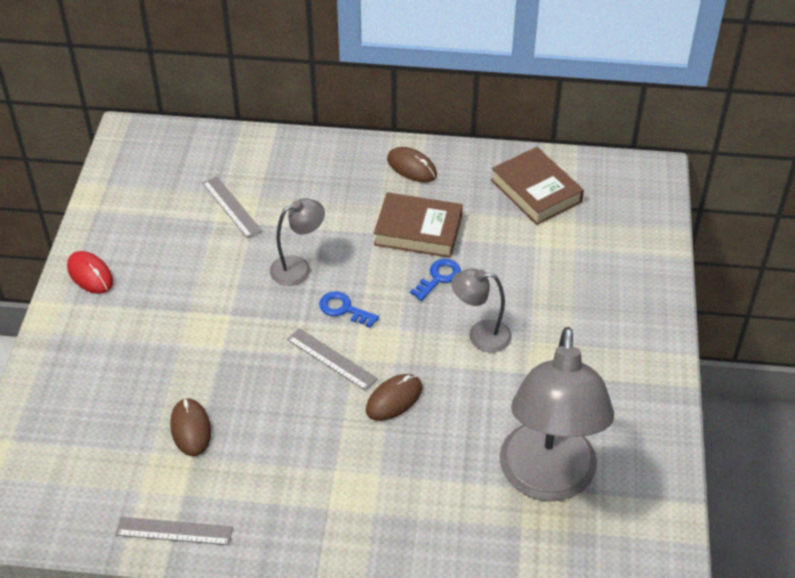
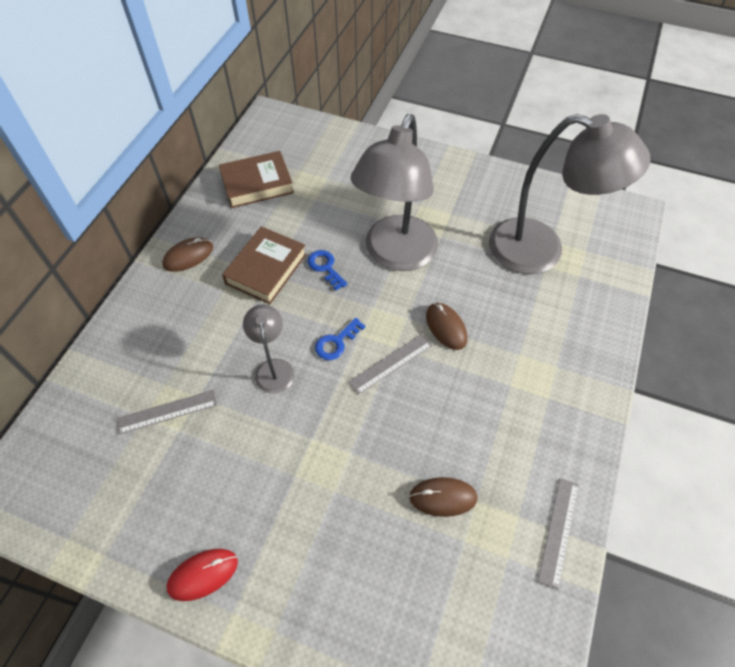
camera: 75 degrees left, 10 degrees up
(480, 335) = (395, 255): grey lamp -> grey lamp, size x2.11

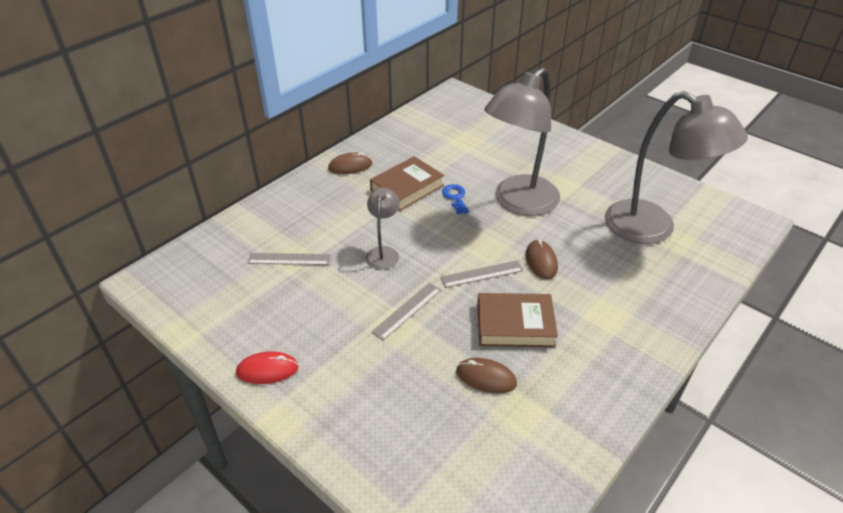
camera: 20 degrees right, 15 degrees down
(257, 184) = (424, 132): brown book -> brown book (515, 325)
(336, 342) = (442, 248): blue key -> none
(558, 531) = (581, 433): grey ruler -> grey ruler (407, 311)

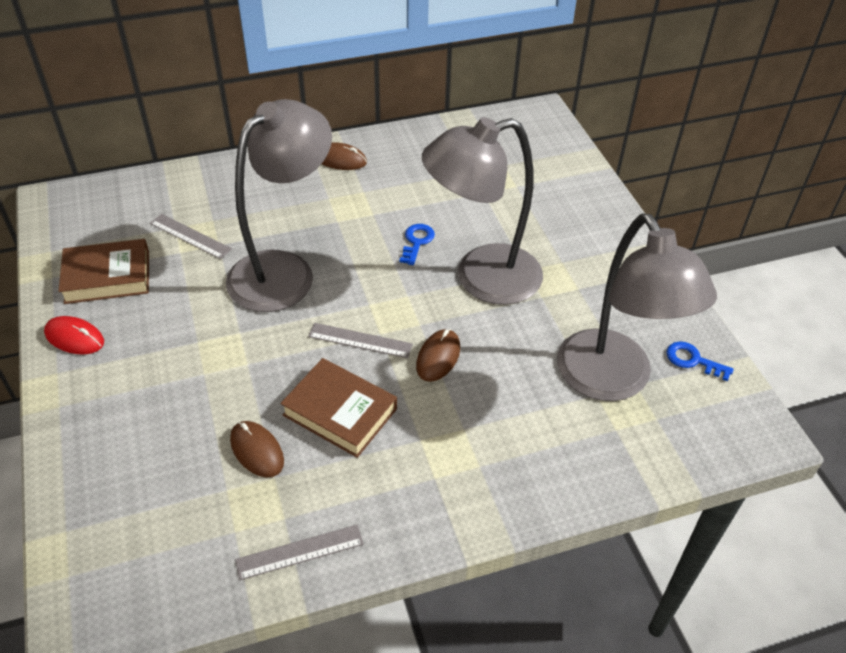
camera: 30 degrees right, 5 degrees up
(383, 253) = (284, 270): grey lamp -> grey lamp, size x2.11
(407, 188) = (376, 208): brown book -> brown book (107, 277)
(407, 311) = (248, 343): grey ruler -> grey ruler (300, 552)
(681, 198) = (693, 360): none -> blue key

